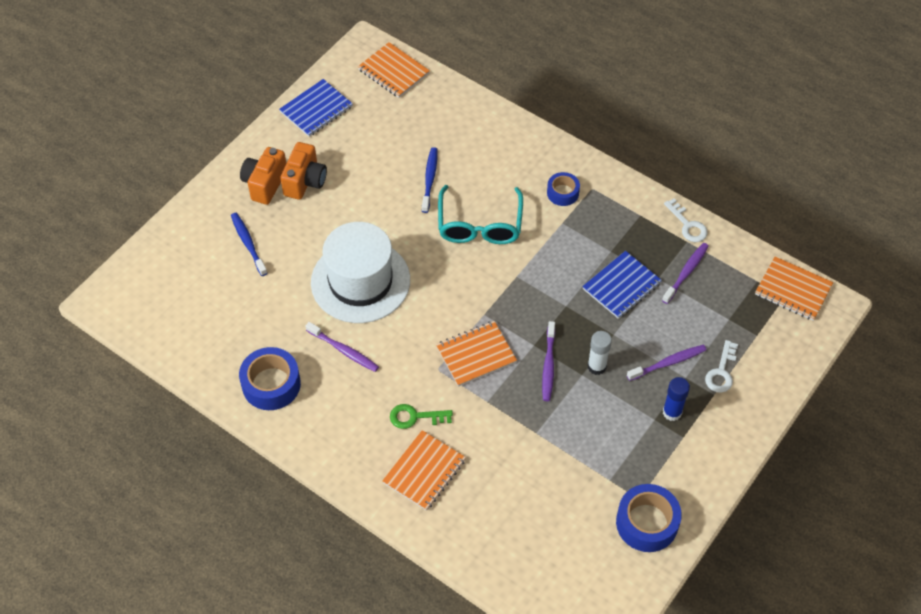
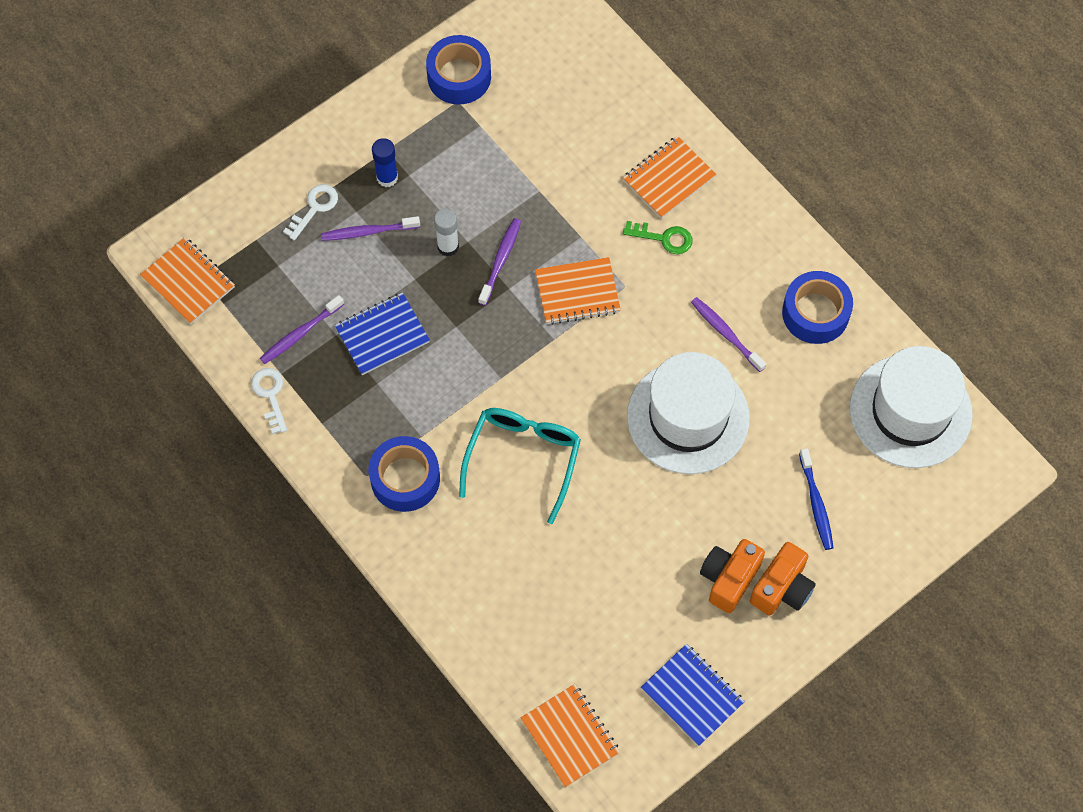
camera: 165 degrees left, 10 degrees up
(181, 325) = (910, 411): none -> white hat
(316, 109) = (692, 695): blue notebook -> blue notebook turned 75 degrees clockwise
(429, 179) = (567, 541): blue toothbrush -> none
(562, 193) = (405, 479): blue tape -> blue tape, size x1.66

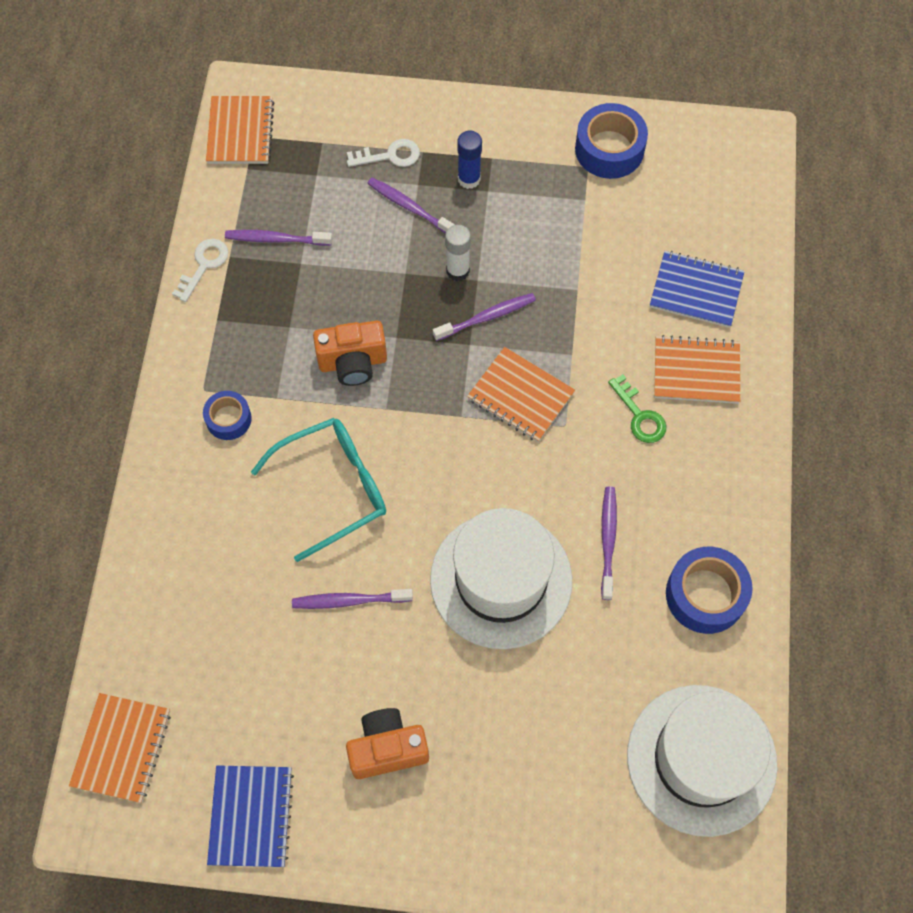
camera: 45 degrees right, 0 degrees up
(382, 335) = (334, 294): blue notebook -> blue notebook (696, 291)
(405, 479) = (228, 419): blue tape -> blue tape, size x0.60
(610, 516) = (349, 601): none -> purple toothbrush
(782, 588) = (422, 802): orange camera -> orange camera (353, 363)
(816, 503) = (531, 758): blue toothbrush -> none

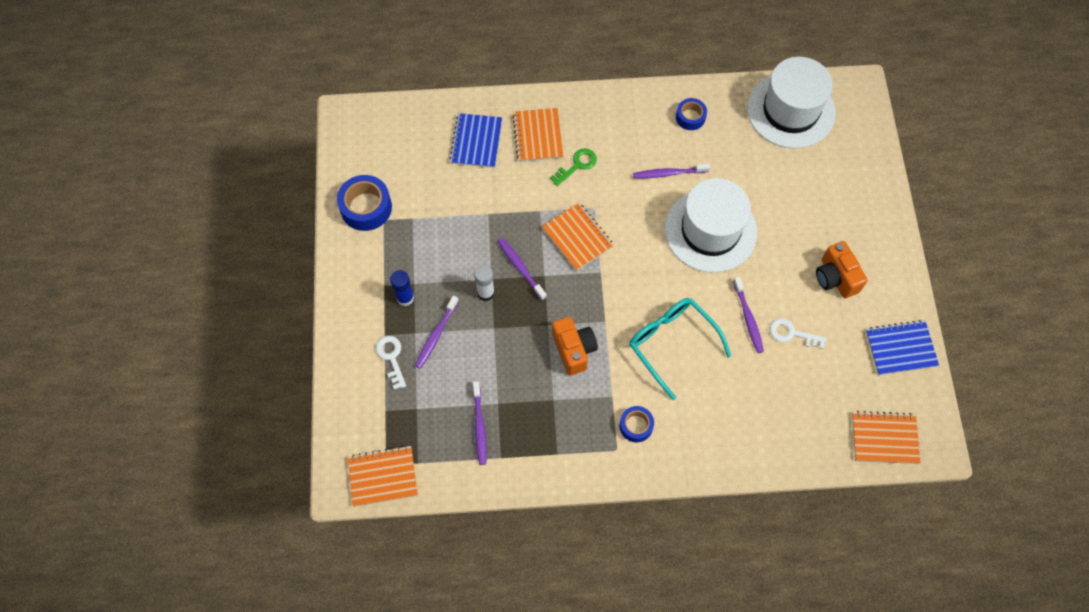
camera: 100 degrees left, 0 degrees up
(204, 265) = (511, 475): white key -> white key (792, 334)
(520, 396) = (577, 238): orange notebook -> orange notebook turned 60 degrees counterclockwise
(705, 594) = (690, 117): blue tape -> blue tape, size x0.60

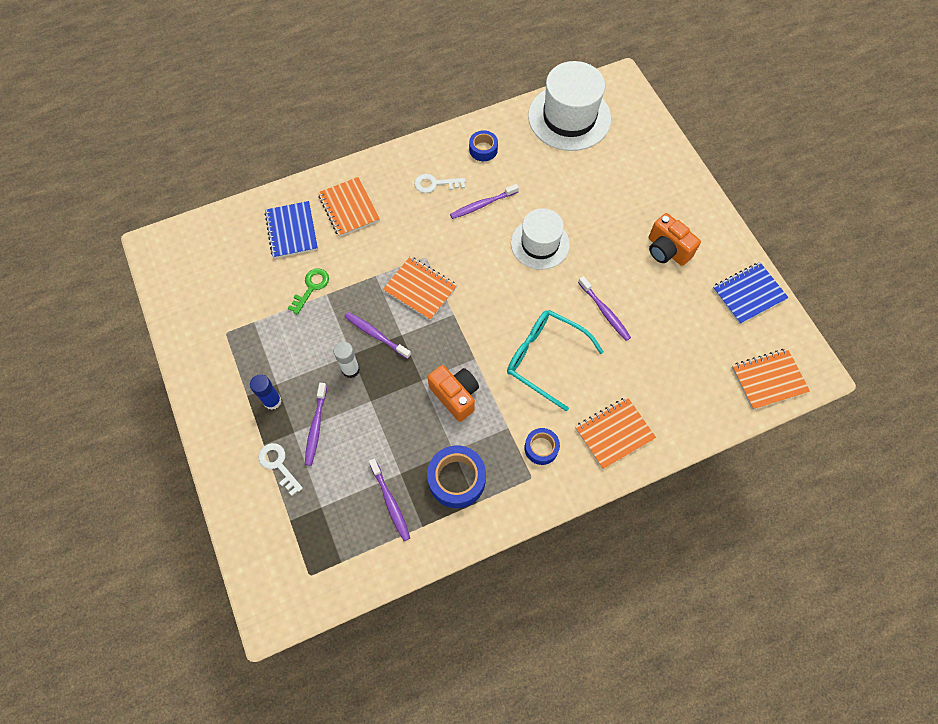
camera: 20 degrees left, 0 degrees up
(366, 207) = (203, 326): blue tape -> blue tape (456, 479)
(383, 476) = (310, 589): orange notebook -> orange notebook (614, 433)
(577, 165) = (395, 223): green key -> green key (311, 287)
(710, 230) = (540, 244): white hat -> white hat, size x0.66
(792, 334) = (649, 313): white key -> white key (435, 184)

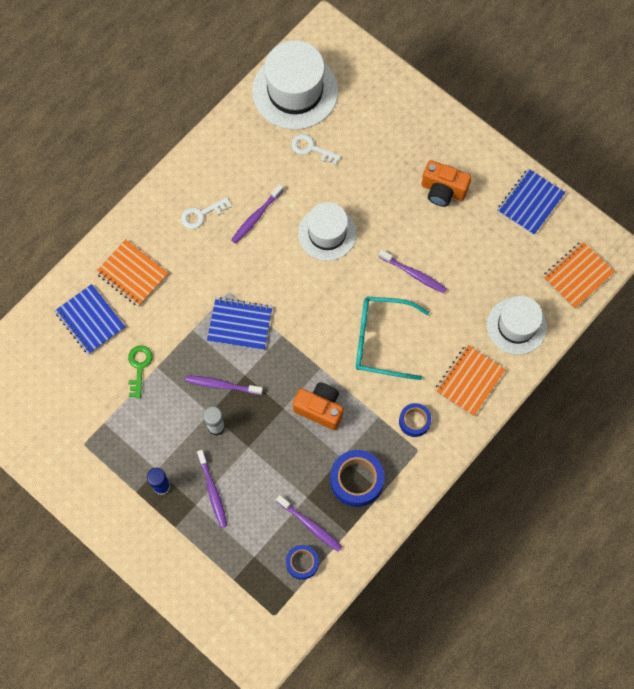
camera: 25 degrees left, 5 degrees up
(278, 465) = (197, 538): white key -> white key (311, 148)
(420, 289) = (240, 325): orange notebook -> blue notebook
(483, 149) = (229, 159): blue tape -> blue tape (302, 563)
(685, 401) = (516, 326): none -> white hat

